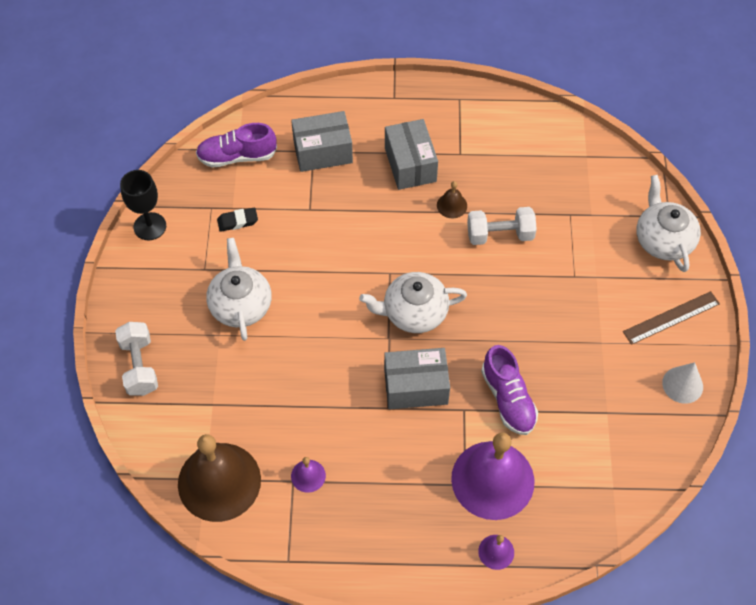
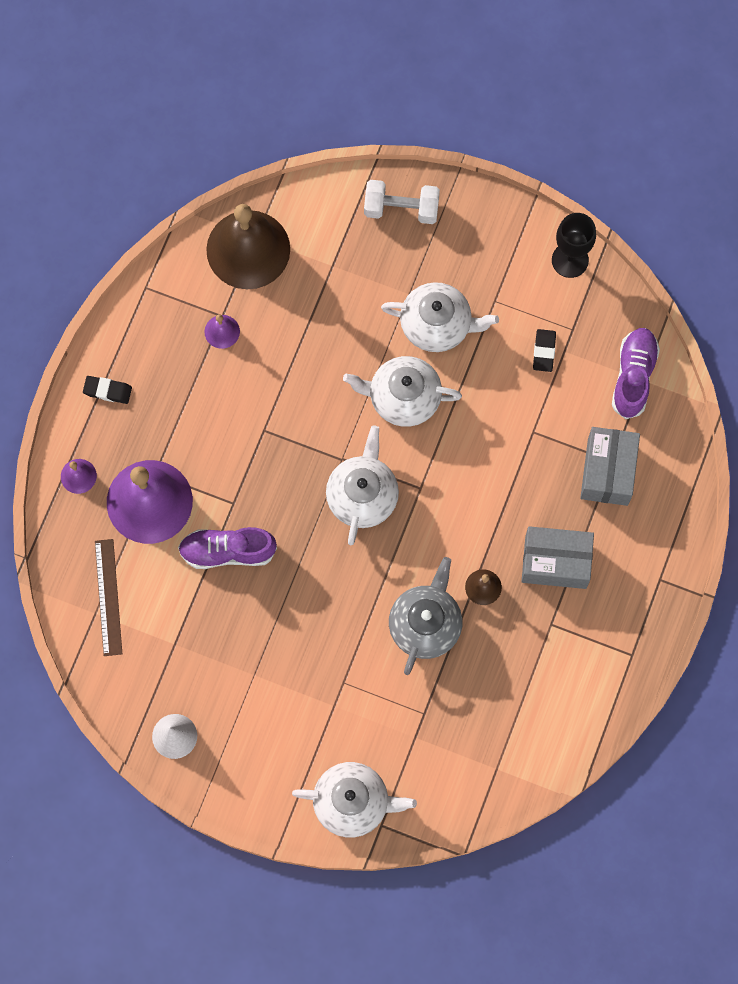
camera: 110 degrees right, 15 degrees up
(316, 309) = (403, 397): none -> white teapot
(404, 557) = (107, 391): none -> black eraser
(416, 387) = (276, 465): grey box -> none
(500, 235) = (425, 624): white dumbbell -> grey teapot
(671, 317) = (254, 763): brown ruler -> brown ruler (108, 597)

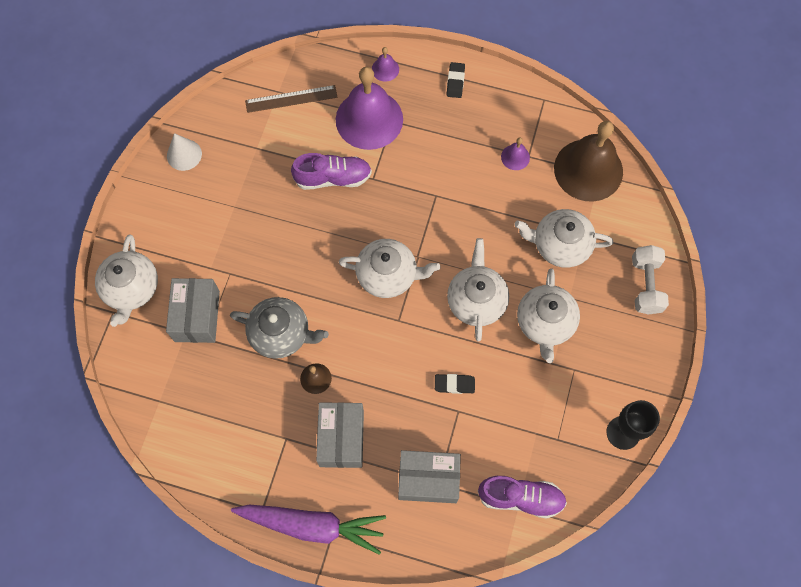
camera: 85 degrees right, 5 degrees down
(227, 551) = (333, 178): purple shoe -> purple shoe turned 90 degrees clockwise
(343, 295) = (560, 245): none -> white teapot
(395, 723) = (197, 316): none -> grey box
(544, 351) = (533, 415): black eraser -> black eraser (454, 384)
(650, 600) = (312, 525): none -> purple carrot

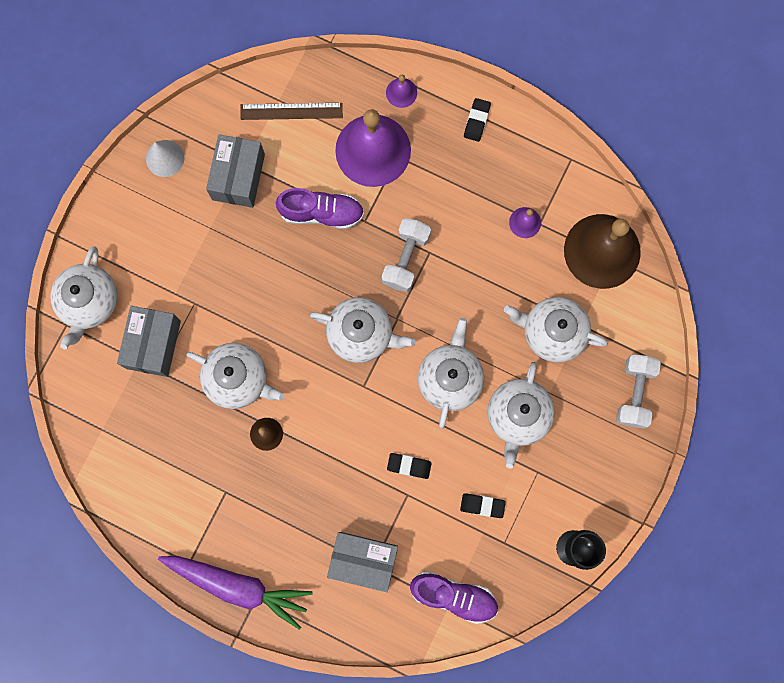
camera: 10 degrees right, 10 degrees up
(281, 333) = (238, 379): grey teapot -> white teapot
(341, 438) = (282, 502): grey box -> grey box (238, 177)
(416, 204) = (406, 259): none -> white dumbbell
(530, 409) = (482, 505): none -> black eraser

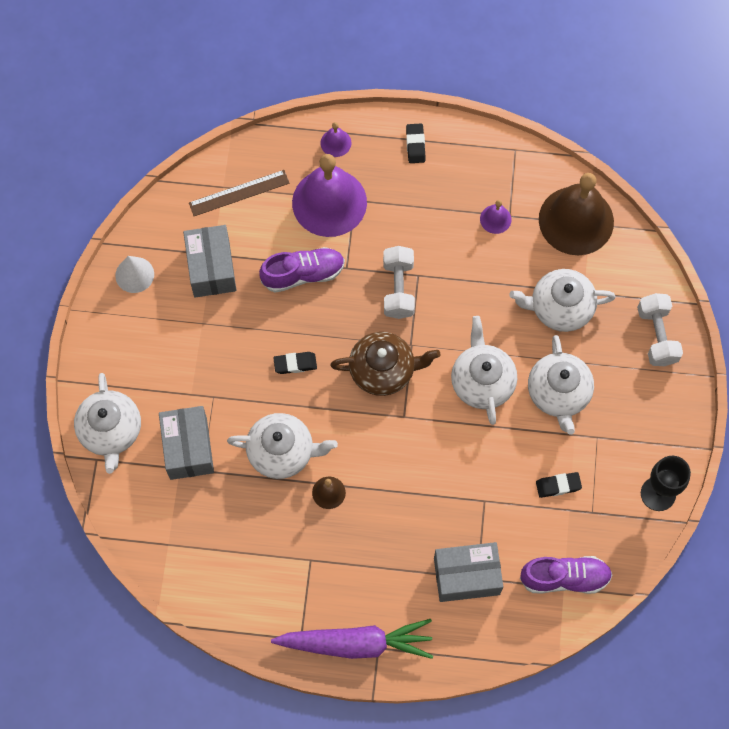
camera: 20 degrees left, 10 degrees down
(361, 334) = (383, 370): white teapot -> brown teapot
(409, 466) = (475, 474): black eraser -> black eraser (295, 364)

